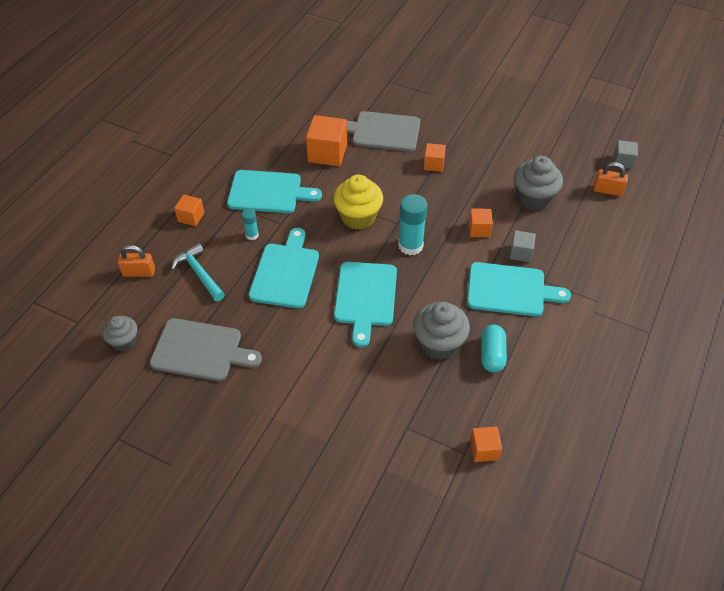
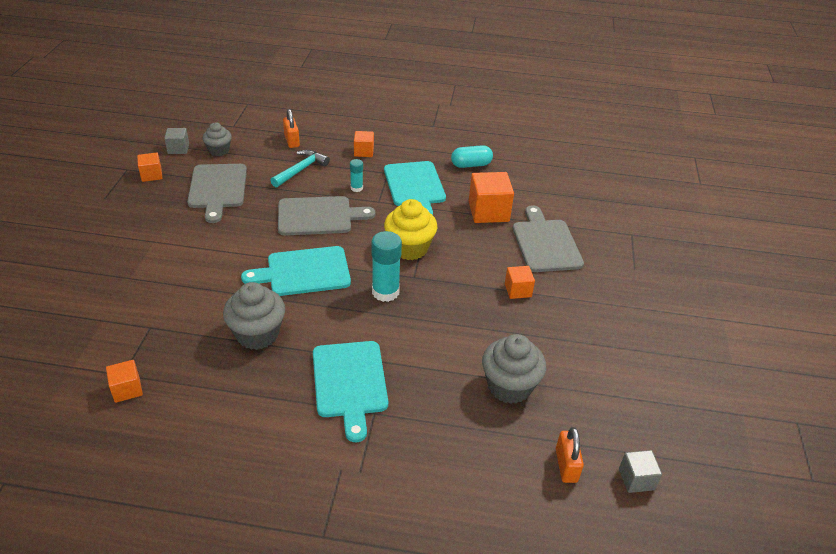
camera: 70 degrees right, 10 degrees down
(285, 272) = (318, 216): turquoise cutting board -> grey cutting board
(479, 229) = (433, 343): orange cube -> orange cube (151, 175)
(492, 355) = (251, 379): turquoise capsule -> turquoise capsule (471, 165)
(520, 253) = (411, 385): grey cube -> grey cube (178, 149)

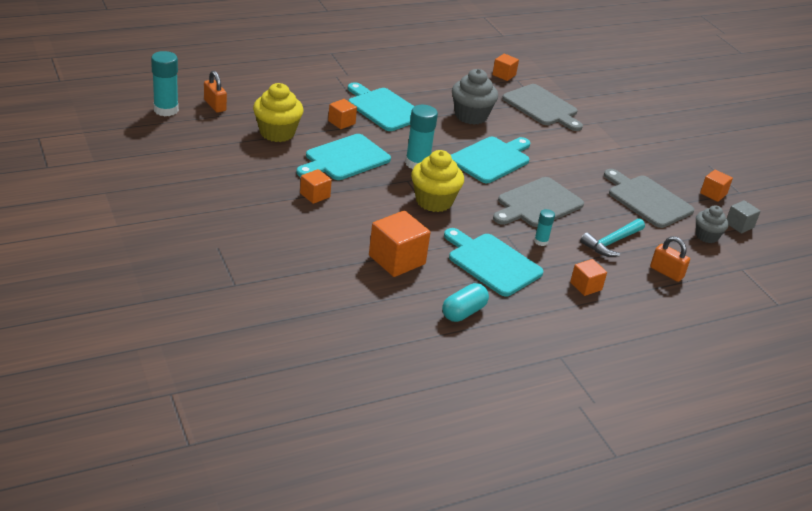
camera: 145 degrees right, 5 degrees down
(301, 170) = (612, 242): turquoise hammer -> turquoise hammer turned 45 degrees clockwise
(420, 377) = (341, 122): none -> orange cube
(457, 323) = (344, 159): none -> turquoise cutting board
(509, 386) = (277, 133): grey cupcake -> yellow cupcake
(545, 243) = (318, 245): grey cutting board -> grey cutting board (542, 107)
(636, 479) = (166, 110): grey cube -> turquoise glue stick

